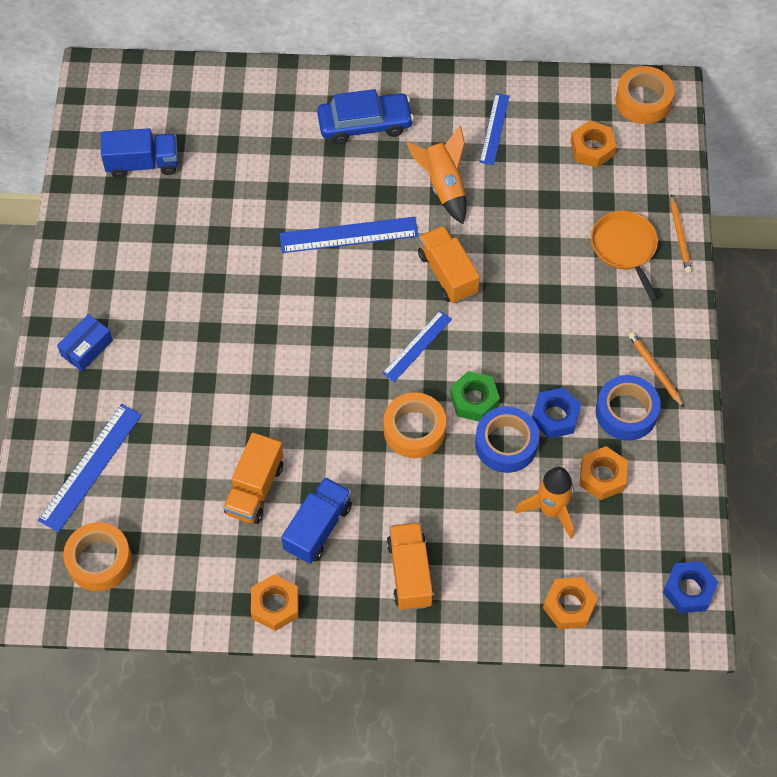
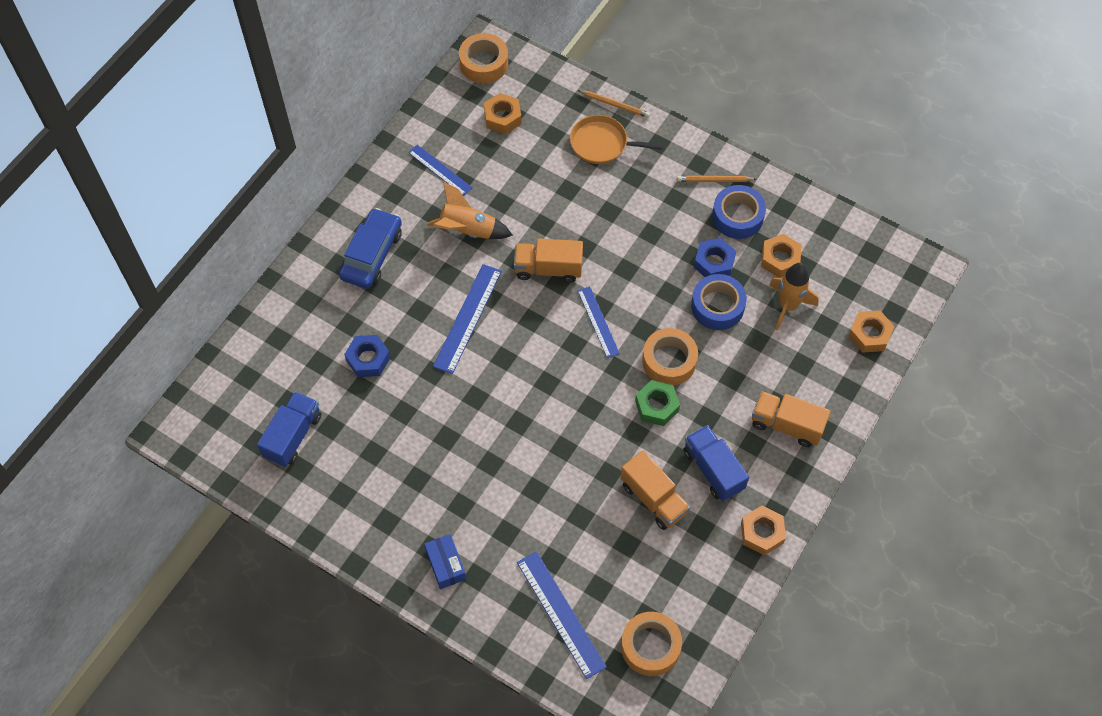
camera: 60 degrees left, 0 degrees up
(474, 400) = (668, 308): green nut -> green nut (657, 406)
(688, 590) = (897, 254): blue nut -> blue nut (368, 359)

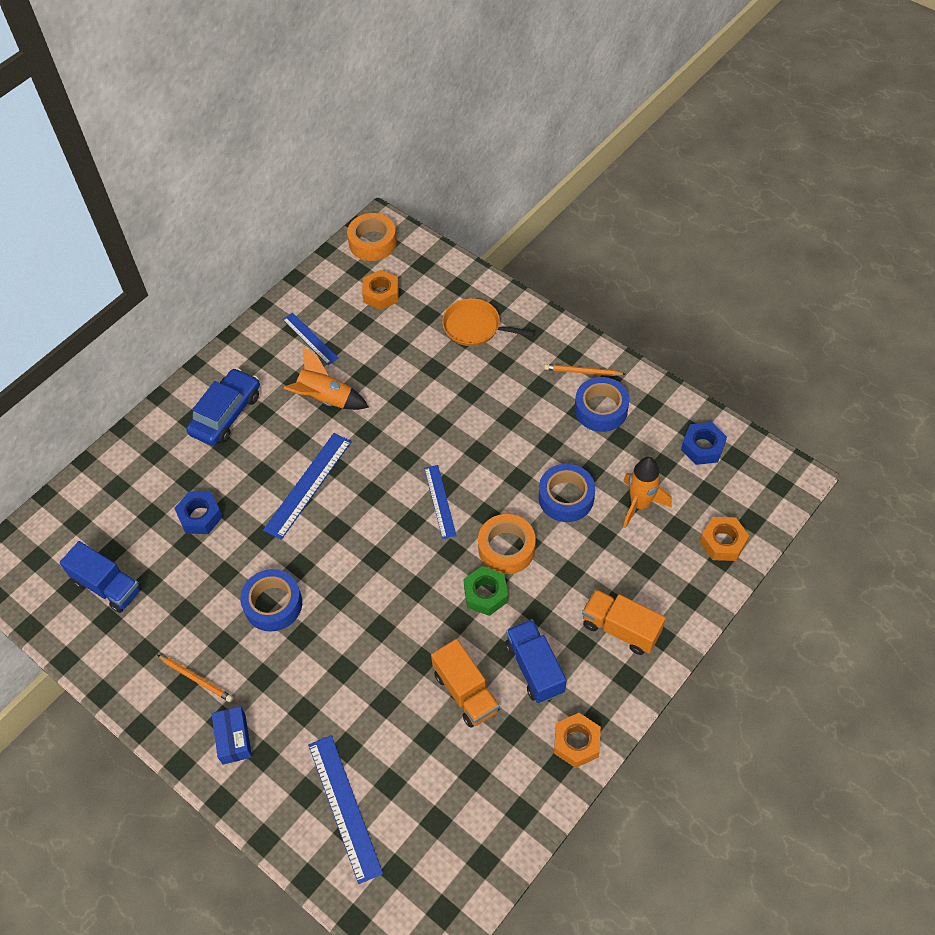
camera: 10 degrees right, 5 degrees down
(293, 436) = (108, 586): blue truck -> blue truck turned 90 degrees clockwise
(457, 436) = (273, 604): none -> blue tape
(548, 269) = (399, 443): orange truck -> none
(615, 105) = (494, 291): orange pencil -> orange pencil (196, 679)
(650, 646) = (435, 856): orange tape -> none
(714, 263) = (569, 453): blue nut -> blue nut (702, 447)
(780, 259) = (638, 456): orange nut -> none

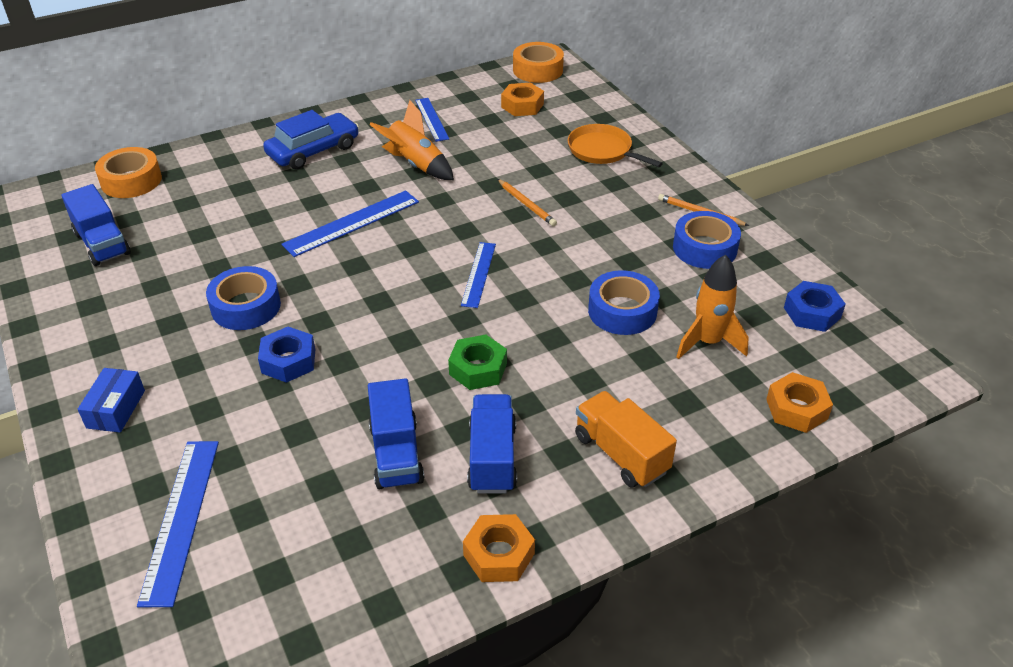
camera: 20 degrees right, 15 degrees down
(196, 679) = (121, 344): orange pencil -> orange pencil (526, 204)
(200, 516) = (230, 217): blue nut -> blue nut (288, 361)
(466, 692) = (396, 454): orange truck -> blue truck
(506, 548) = (527, 335): orange tape -> orange tape (131, 181)

